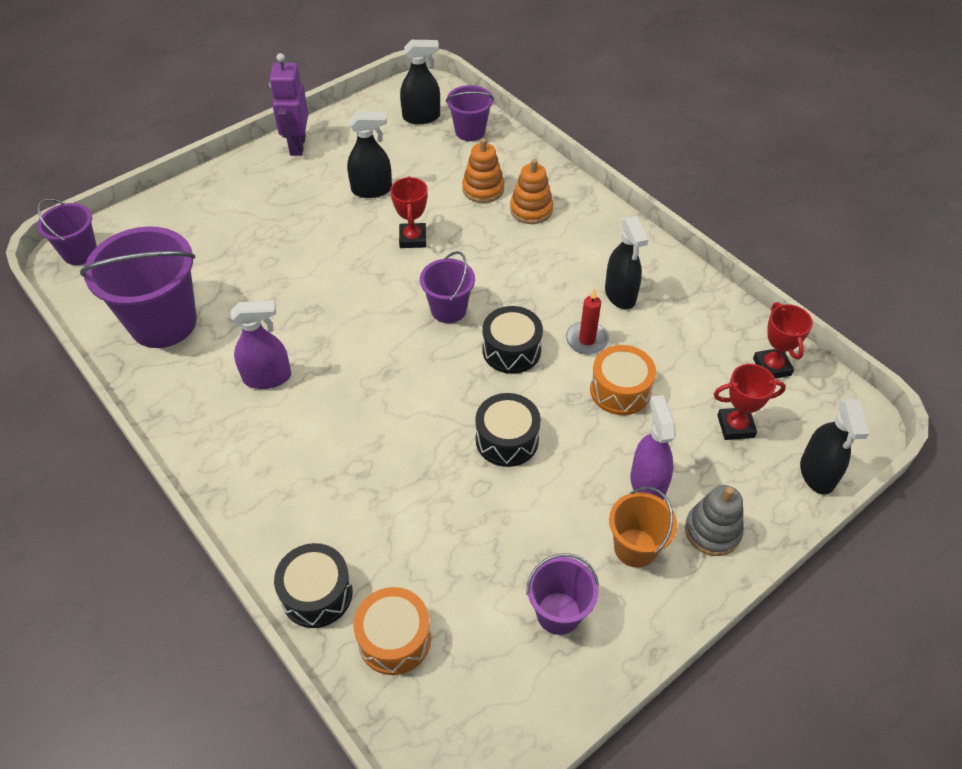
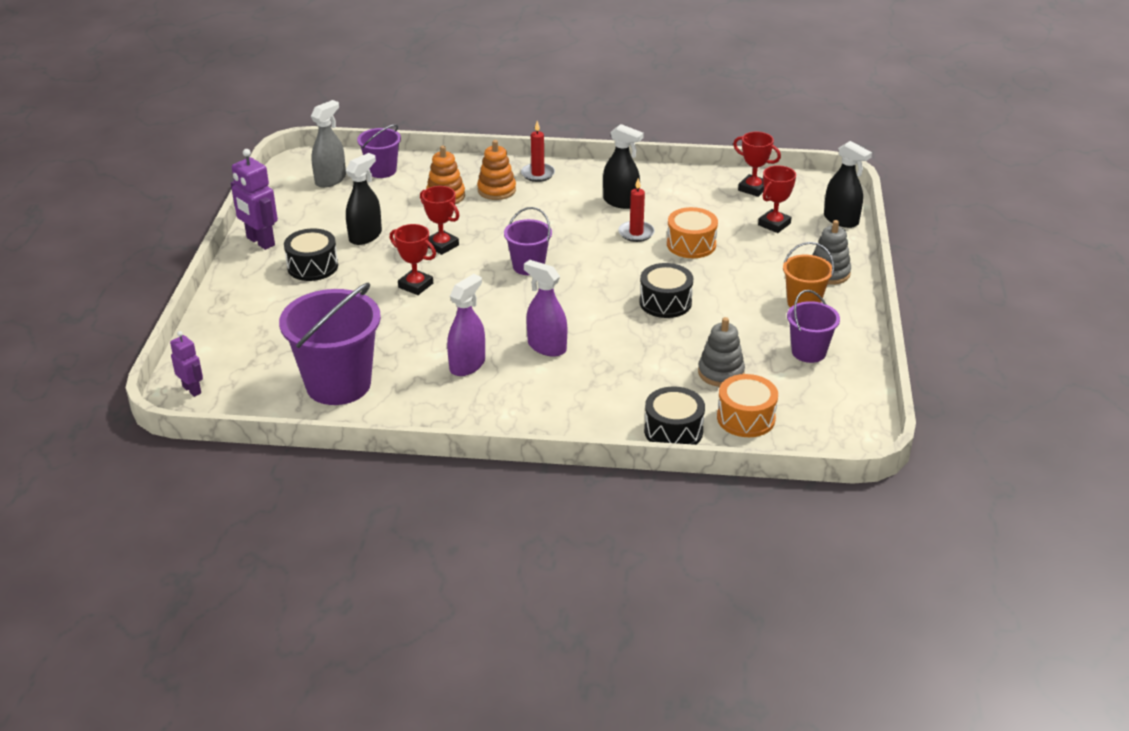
camera: 45 degrees left, 15 degrees down
(80, 253) = (192, 390): purple bucket -> purple robot
(340, 266) = (415, 285): none -> red trophy
(421, 117) = (330, 180): black spray bottle -> grey spray bottle
(445, 564) = (721, 373): none -> grey stacking toy
(511, 350) = (600, 262): black drum -> black drum (312, 266)
(588, 214) = (538, 174): none -> red candle
(647, 484) = (768, 274): purple spray bottle -> purple spray bottle (546, 347)

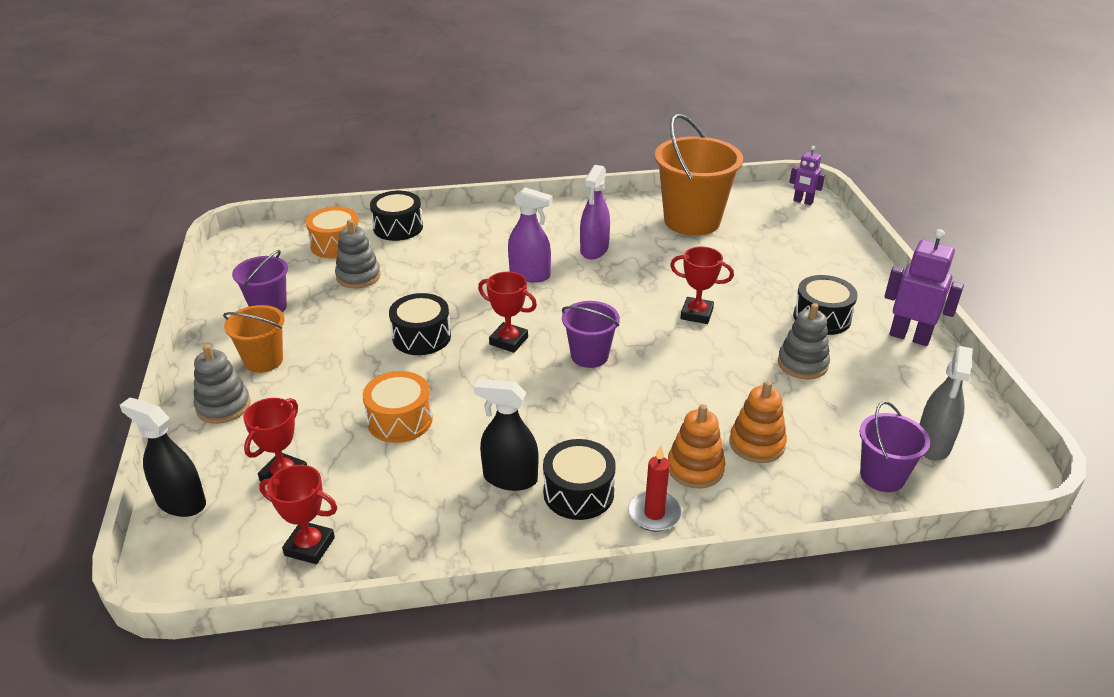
camera: 165 degrees right, 0 degrees up
(338, 384) = (692, 221): purple bucket -> orange bucket
(365, 236) = (802, 364): black spray bottle -> grey stacking toy
(442, 245) = (705, 366): red trophy -> red trophy (508, 341)
(579, 189) = (578, 493): none -> black drum
(636, 233) = (475, 426): red candle -> none

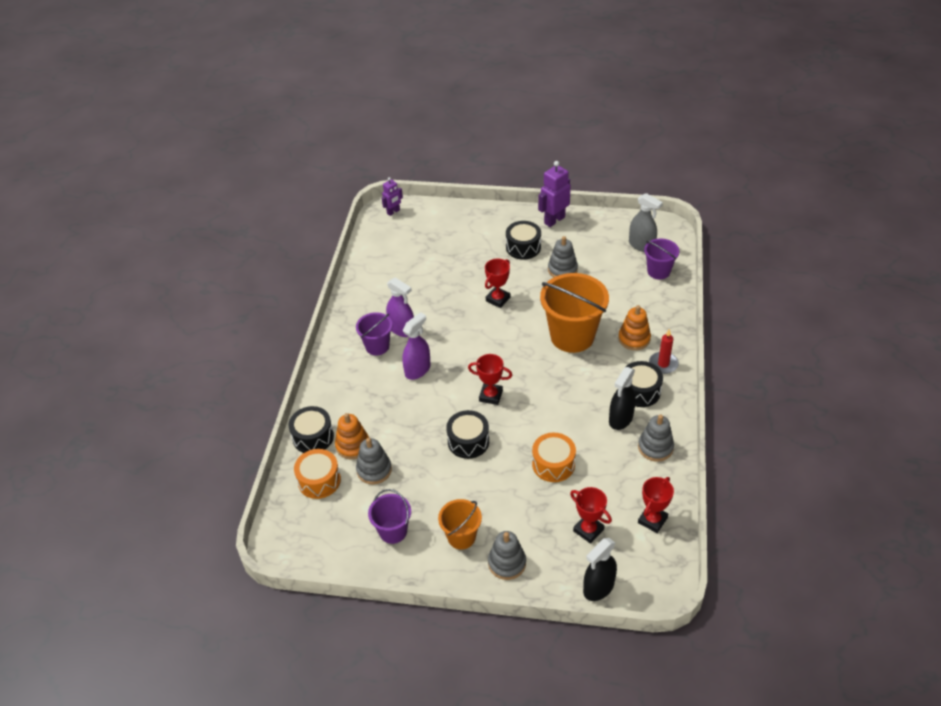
camera: 70 degrees left, 10 degrees up
(461, 529) = (655, 447): none -> grey stacking toy
(508, 341) = (491, 396): red trophy -> red trophy turned 60 degrees clockwise
(589, 356) = (521, 359): purple bucket -> purple bucket (377, 346)
(692, 221) = (389, 271): orange bucket -> orange bucket (572, 336)
(757, 444) = (622, 309): orange stacking toy -> orange stacking toy (353, 445)

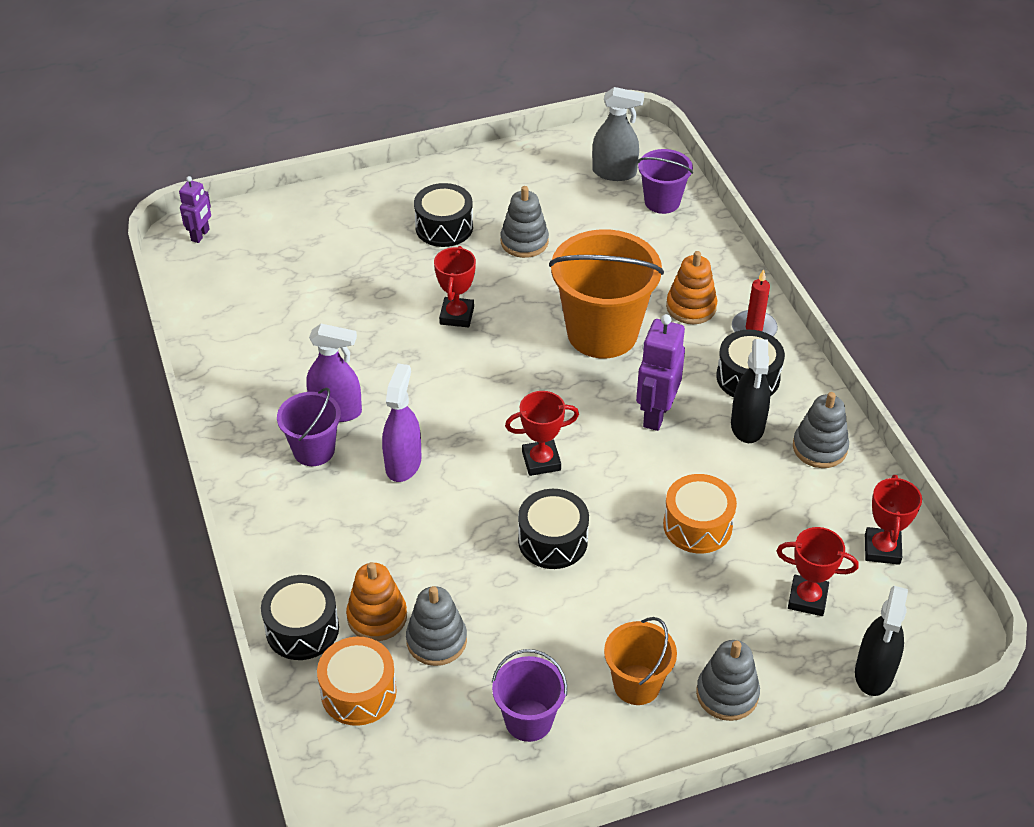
camera: 30 degrees left, 0 degrees up
(554, 220) = (464, 173): purple robot -> purple robot (655, 414)

